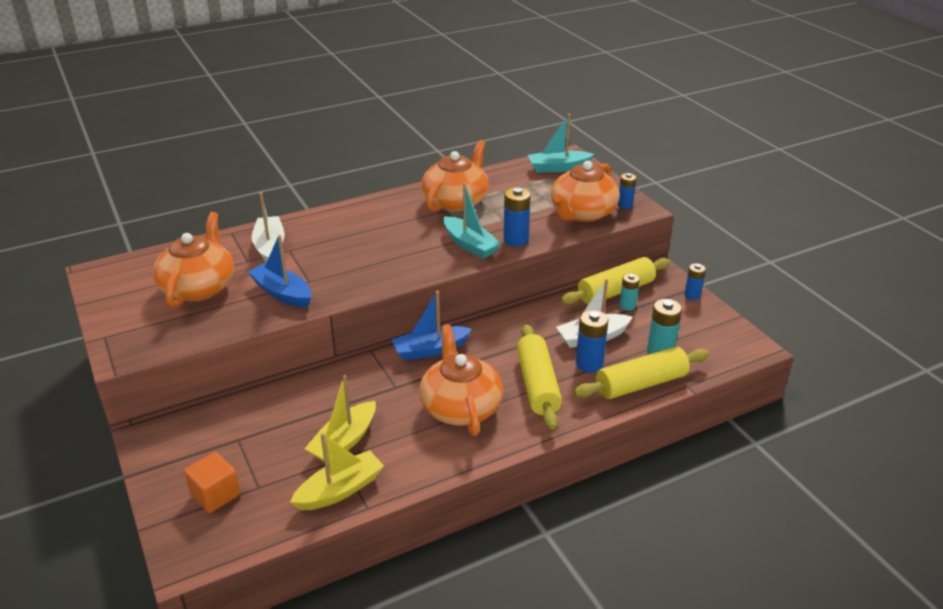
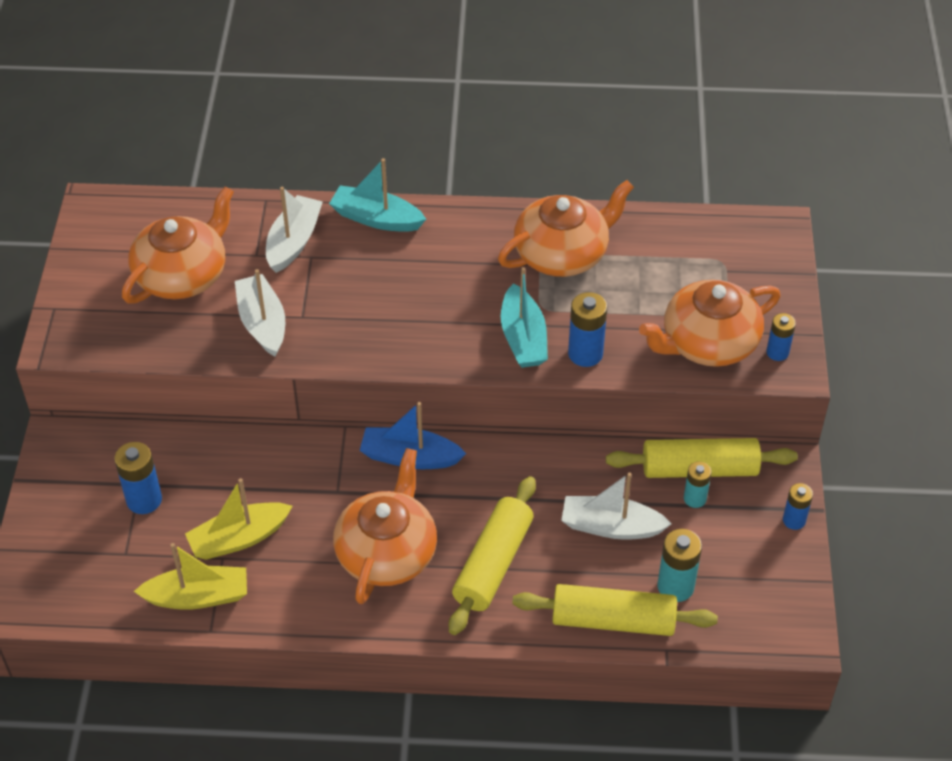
camera: 30 degrees right, 15 degrees up
(215, 495) = (82, 543): orange cube -> none
(282, 293) = (262, 323): blue boat -> white boat
(558, 168) = (745, 245): turquoise boat -> turquoise boat (376, 219)
(589, 364) = (575, 563): blue battery -> blue battery (144, 500)

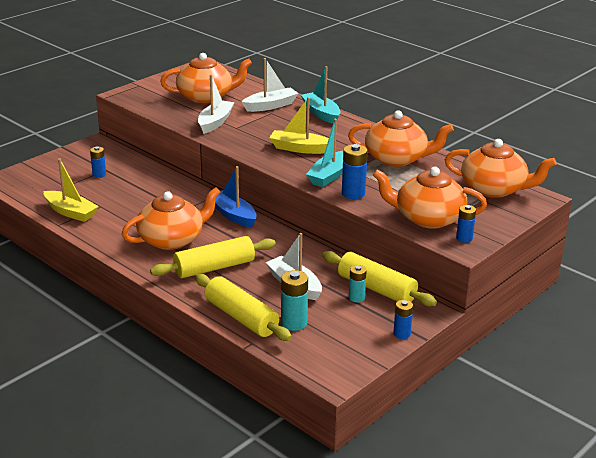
camera: 40 degrees right, 20 degrees down
(144, 500) = (99, 174): blue battery -> blue battery, size x0.65
(239, 538) = (117, 204): yellow boat -> yellow boat (300, 149)
(720, 242) = (494, 189): none -> orange teapot

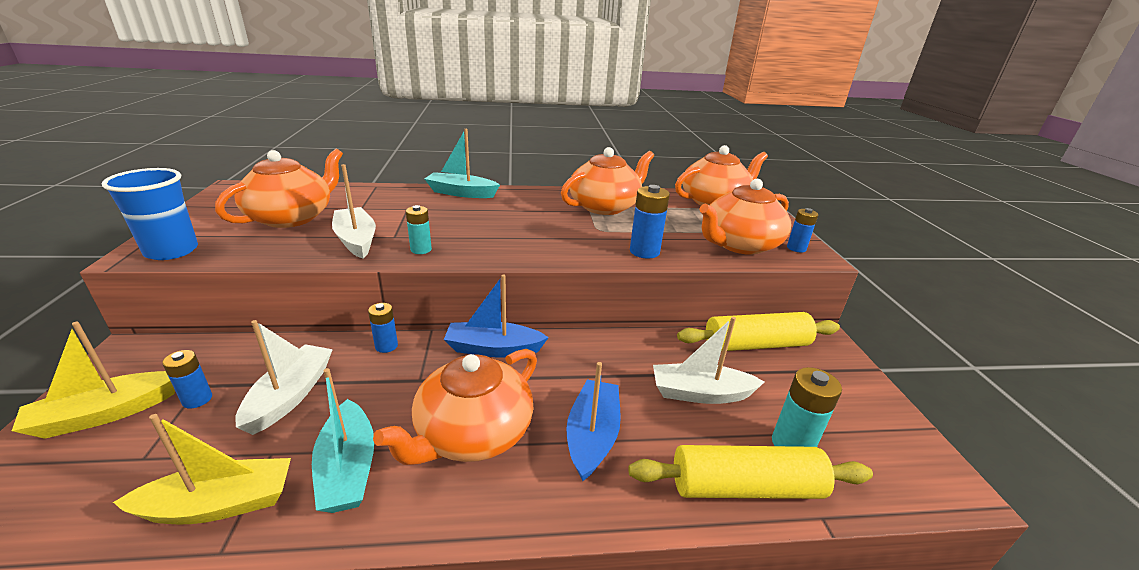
camera: 50 degrees left, 0 degrees up
(135, 97) = (171, 251): none -> blue cup
(172, 239) = (472, 433): orange teapot -> orange teapot turned 150 degrees counterclockwise
(214, 267) = (592, 436): yellow rolling pin -> blue boat
(270, 106) = (394, 202): white boat -> white boat (290, 396)
(300, 149) = (508, 231): yellow boat -> yellow boat (106, 413)
(329, 175) = (589, 244): turquoise boat -> turquoise boat (348, 468)
(356, 298) = (765, 366): turquoise battery -> turquoise battery (421, 249)
(402, 334) = (861, 378): blue battery -> blue battery (386, 346)

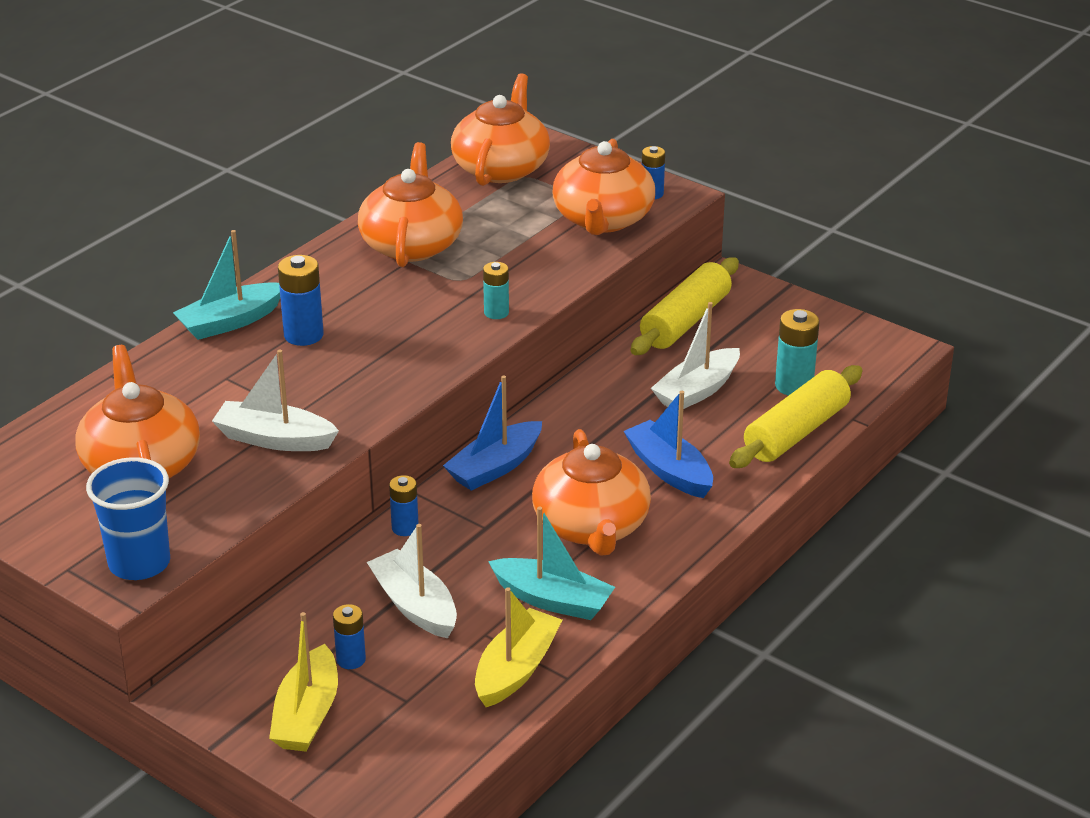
camera: 45 degrees left, 5 degrees up
(421, 249) = (355, 407): turquoise battery -> turquoise battery (496, 312)
(644, 251) = (541, 280): blue battery -> blue battery (303, 335)

